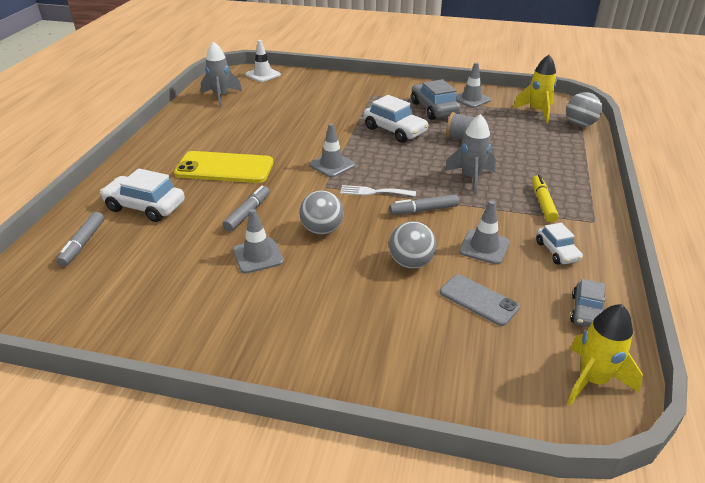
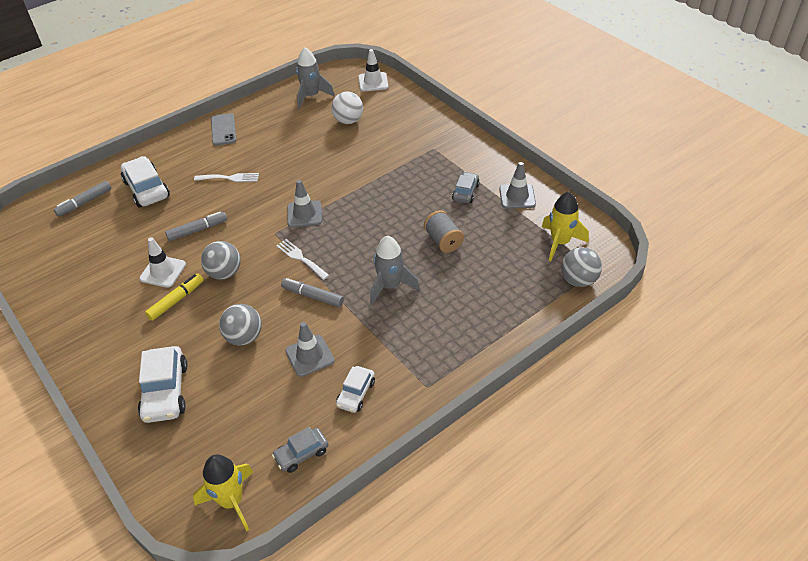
camera: 40 degrees right, 10 degrees up
(224, 168) = (230, 178): yellow phone -> white fork
(258, 256) = (163, 271): grey traffic cone -> white traffic cone
(278, 101) = (348, 121): none -> white ball
(394, 130) = (398, 201): white car -> white car (165, 391)
(434, 109) = (465, 192): grey car -> grey car, size x0.60
(478, 300) = (246, 395): grey phone -> grey phone (223, 130)
(542, 203) = (412, 344): yellow marker -> yellow marker (176, 300)

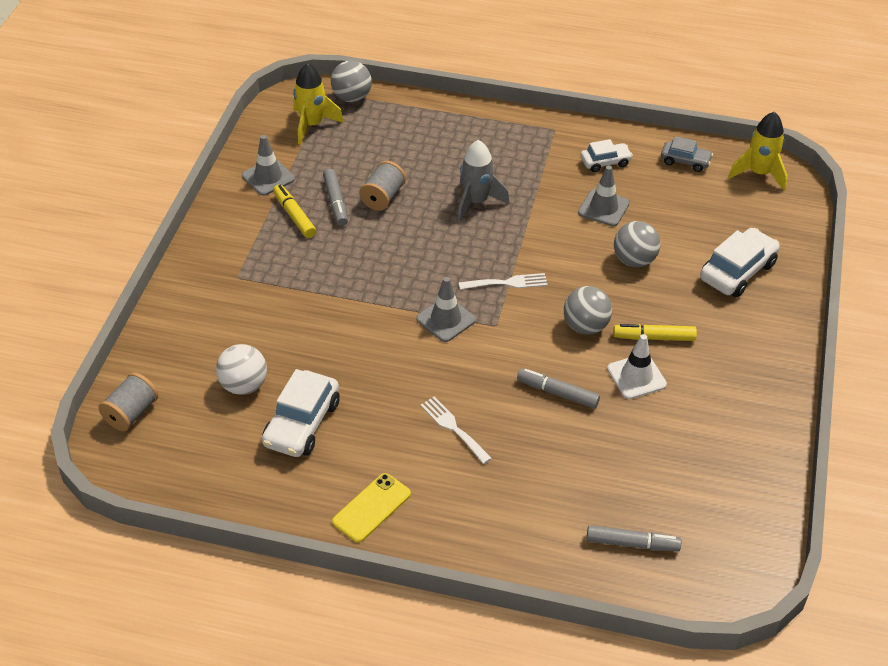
camera: 130 degrees left, 0 degrees up
(146, 189) = (549, 497): white car -> white car (302, 423)
(223, 130) = (371, 508): grey phone -> yellow phone
(300, 258) = (507, 283): white fork -> white fork turned 105 degrees counterclockwise
(311, 96) = (217, 461): grey rocket -> none
(312, 296) = (542, 245): grey marker -> grey marker (336, 202)
(373, 82) = (131, 413): white traffic cone -> grey spool
(465, 192) = (294, 216): grey car -> yellow marker

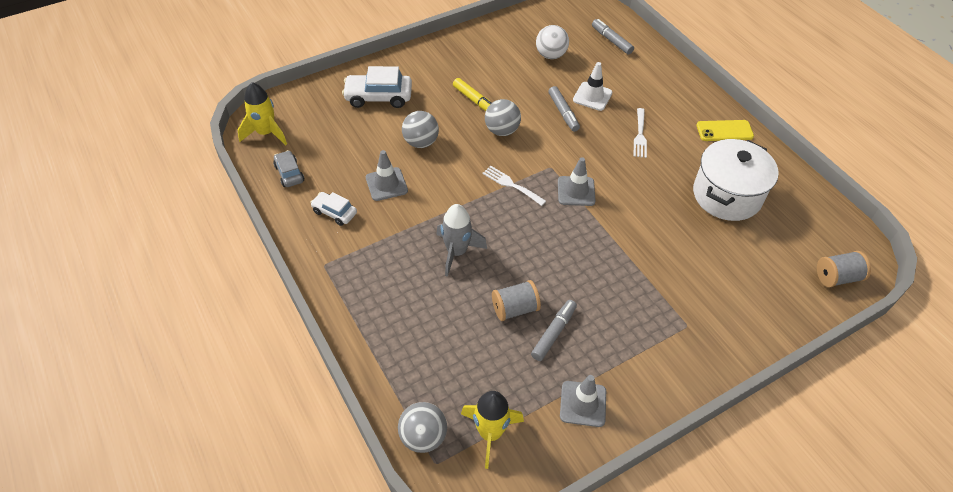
camera: 135 degrees left, 5 degrees up
(244, 385) = (745, 242): white ball -> white ball (550, 55)
(294, 216) = (597, 346): yellow marker -> none
(302, 423) = (726, 195): white car -> white pot
(636, 377) = (512, 92): white traffic cone -> white traffic cone (592, 96)

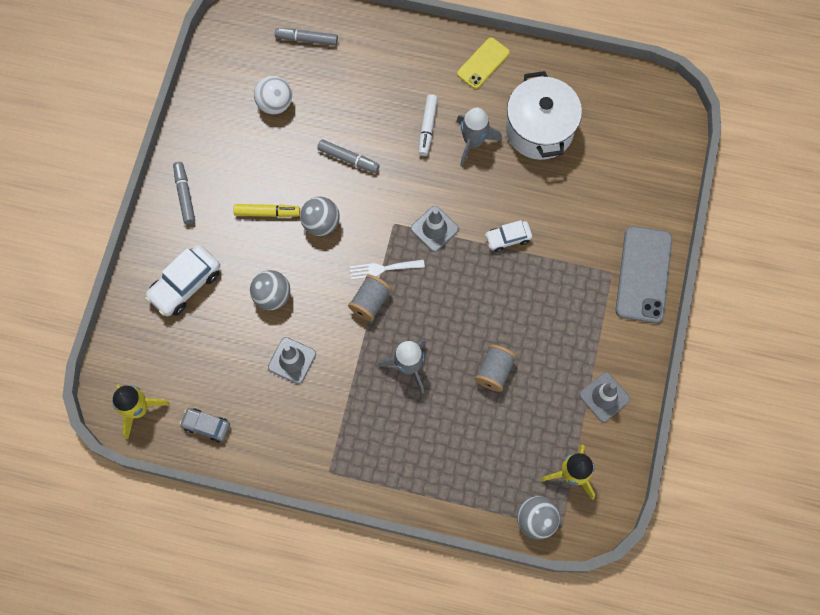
camera: 45 degrees left, 20 degrees up
(334, 212) = (283, 423): white car -> white car (508, 238)
(553, 333) = (537, 364): grey marker -> grey marker (184, 195)
(592, 96) = (353, 119): white traffic cone -> none
(640, 135) = (427, 127): white fork -> white marker
(665, 166) = (473, 142): none -> grey rocket
(715, 350) = (643, 274): none -> grey phone
(837, 277) = (667, 137): grey spool -> grey spool (370, 302)

